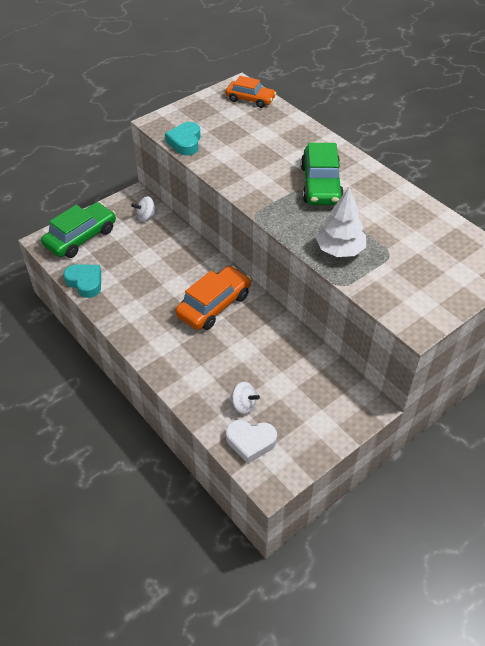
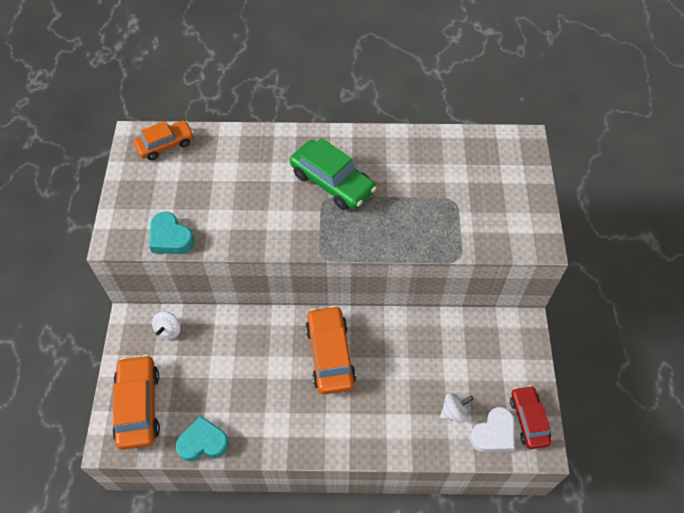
camera: 50 degrees left, 10 degrees up
(81, 237) = (138, 406): green car -> orange car
(286, 459) = (528, 420): none -> red car
(340, 250) = (420, 229): white tree -> none

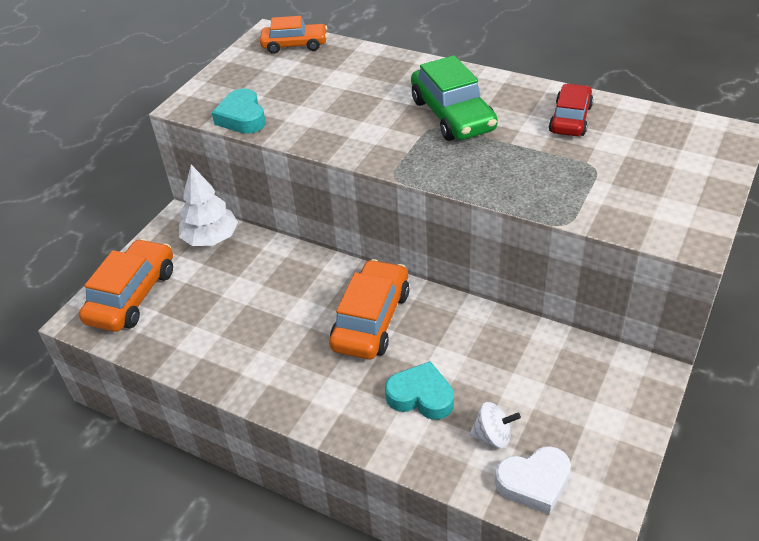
camera: 30 degrees right, 15 degrees down
(169, 330) = (211, 239): white spinning top -> white tree
(203, 442) = (172, 354): turquoise heart -> turquoise heart (421, 396)
(528, 420) = (596, 486): red car -> red car (570, 119)

